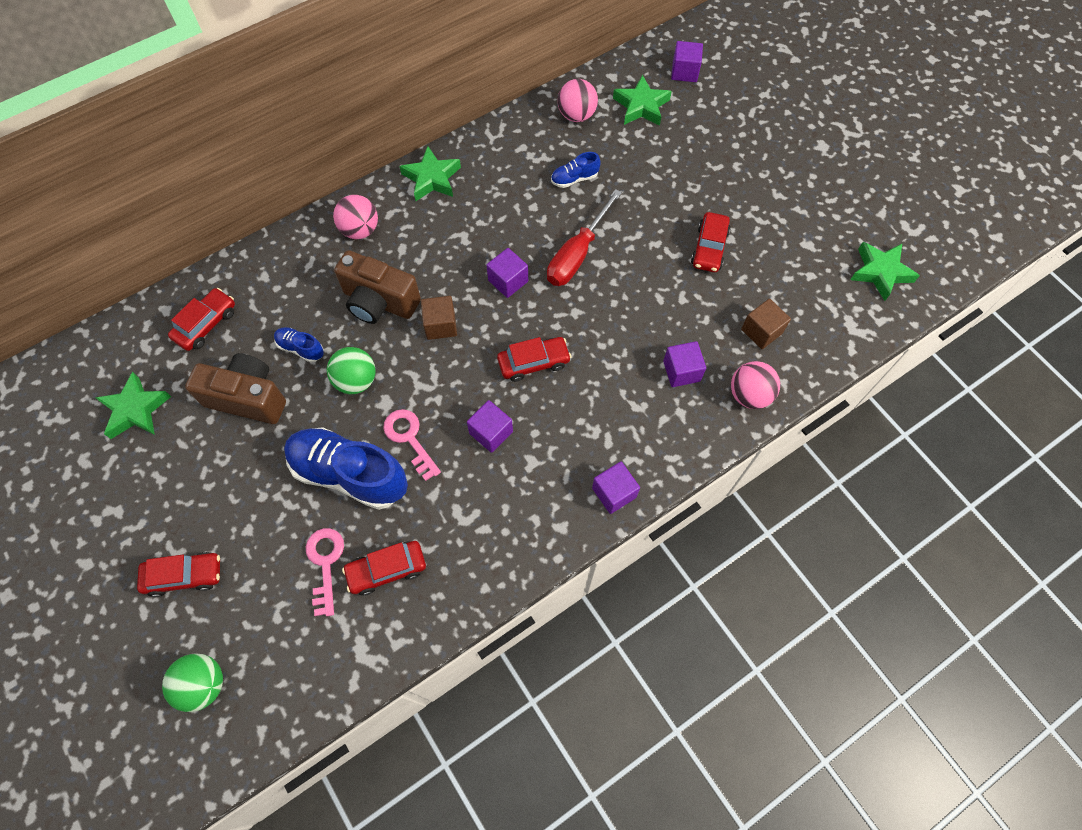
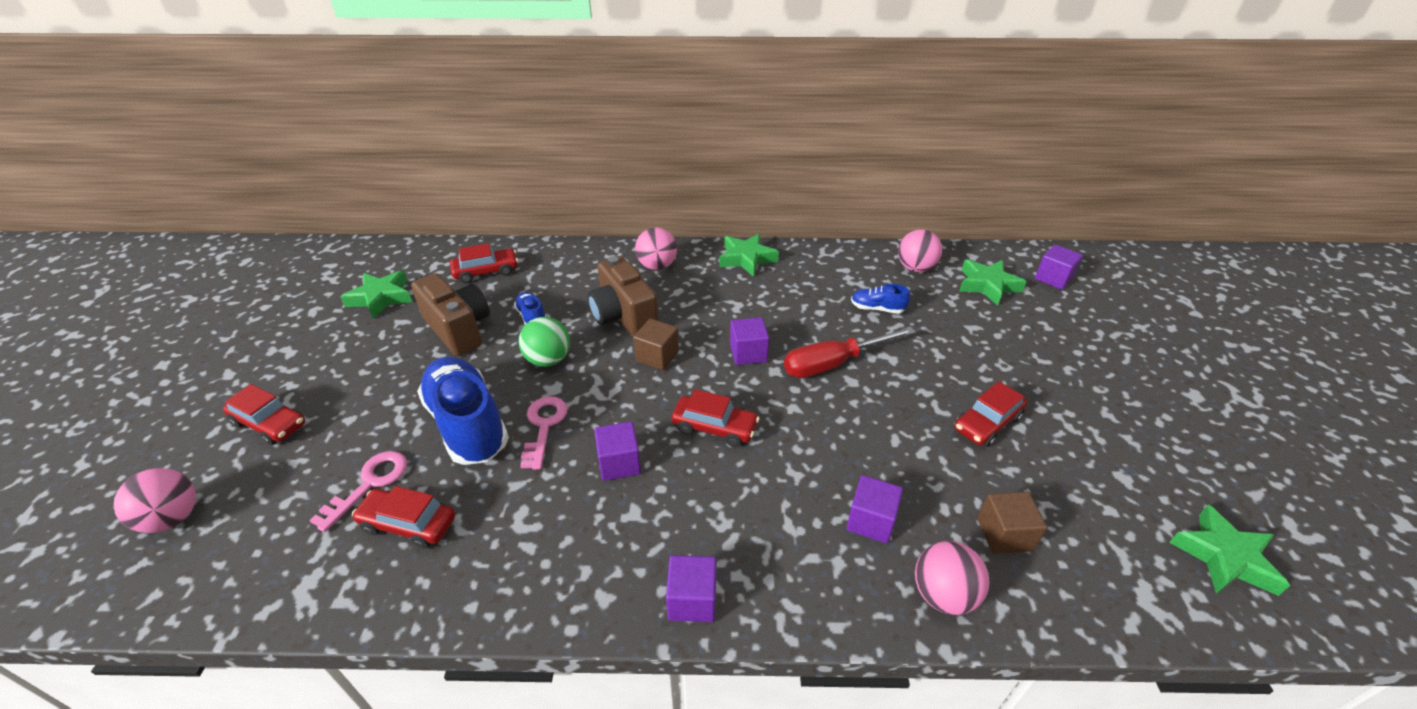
camera: 35 degrees right, 25 degrees down
(204, 684) = (173, 518): green ball -> pink ball

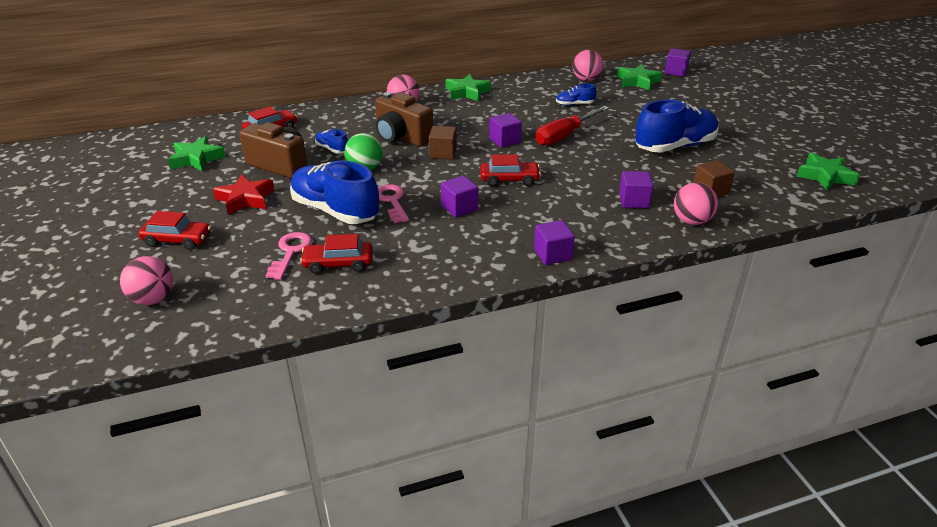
camera: 20 degrees left, 5 degrees down
(385, 376) = (245, 199): none -> red star
(987, 423) = (674, 146): red car -> blue shoe

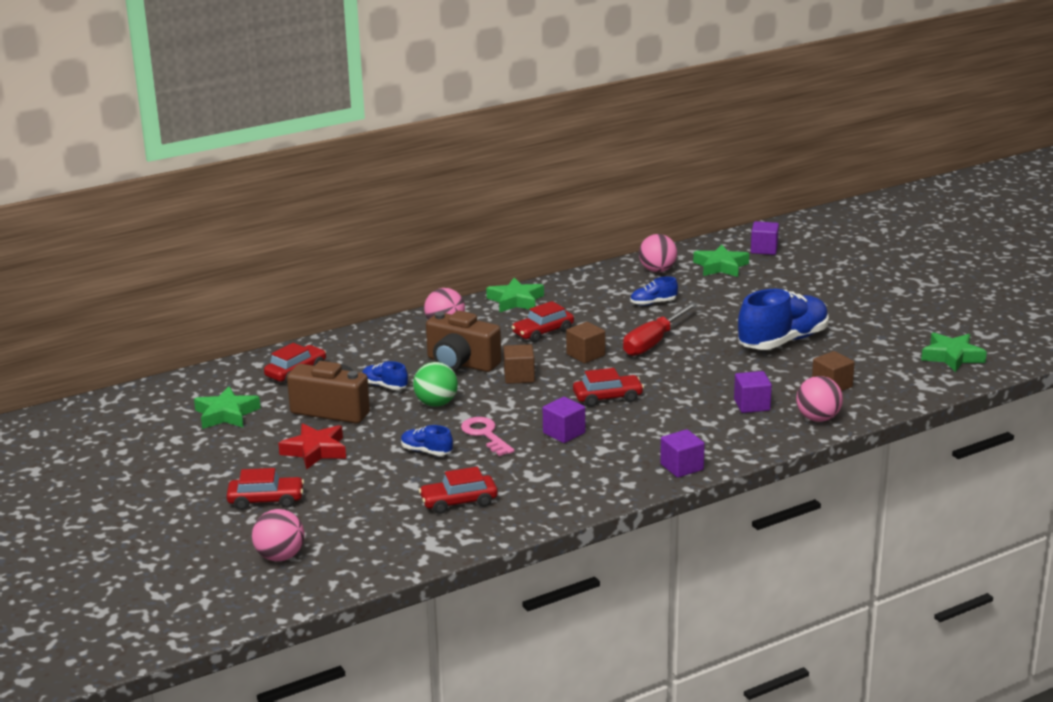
camera: 10 degrees left, 10 degrees down
(290, 252) = (400, 497): pink key -> none
(335, 211) = (426, 451): blue shoe -> blue shoe, size x0.46
(478, 119) = (543, 332): none -> red car
(505, 141) = (585, 355): purple cube -> brown cube

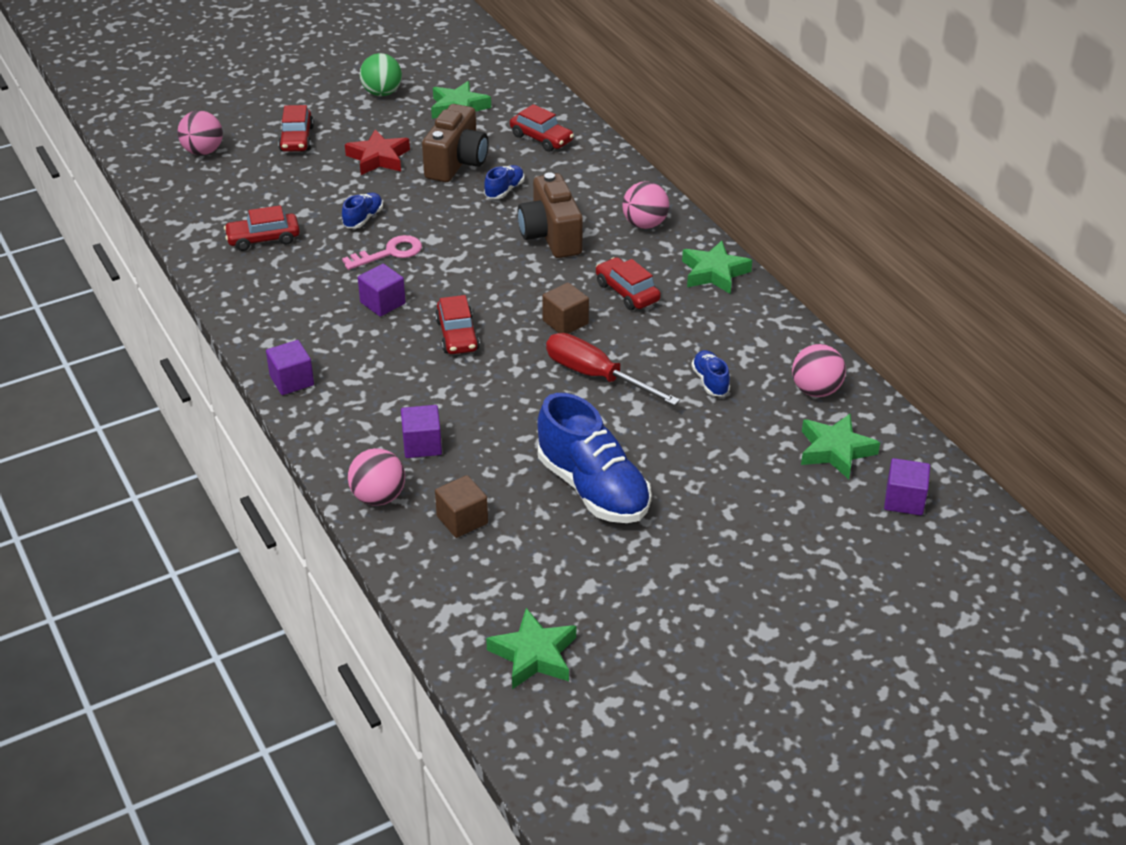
camera: 90 degrees right, 15 degrees up
(436, 403) = (461, 222): green ball -> green ball (382, 93)
(459, 502) = (263, 239): red car -> red car turned 90 degrees counterclockwise
(461, 363) = (551, 236): brown camera -> brown camera turned 45 degrees counterclockwise
(519, 376) = (515, 274): brown cube -> none

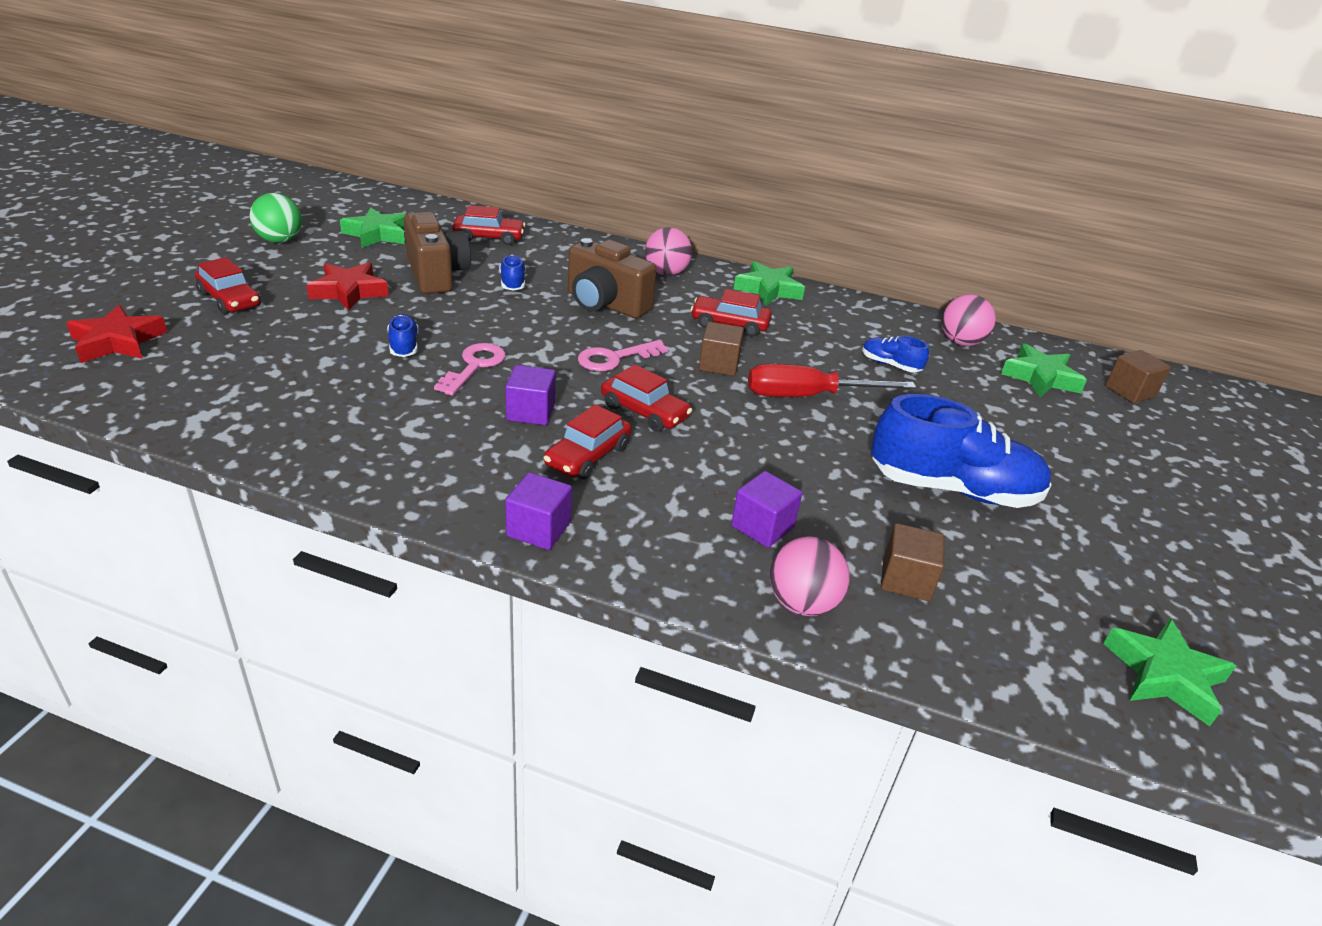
camera: 45 degrees left, 5 degrees down
(203, 151) = (117, 342): pink ball -> red star
(263, 239) = (310, 401): red car -> red car (588, 456)
(494, 285) = (614, 358): none -> pink key
(904, 500) = (1130, 391): purple cube -> brown cube

